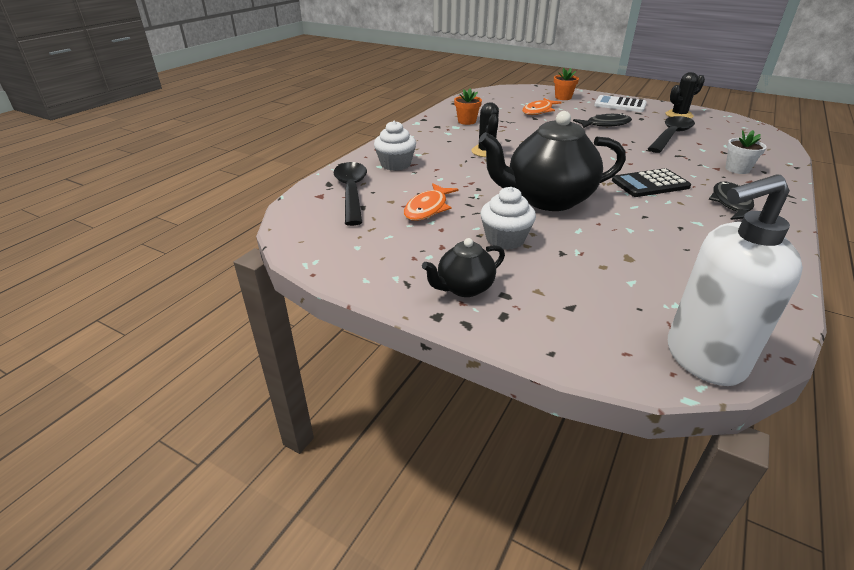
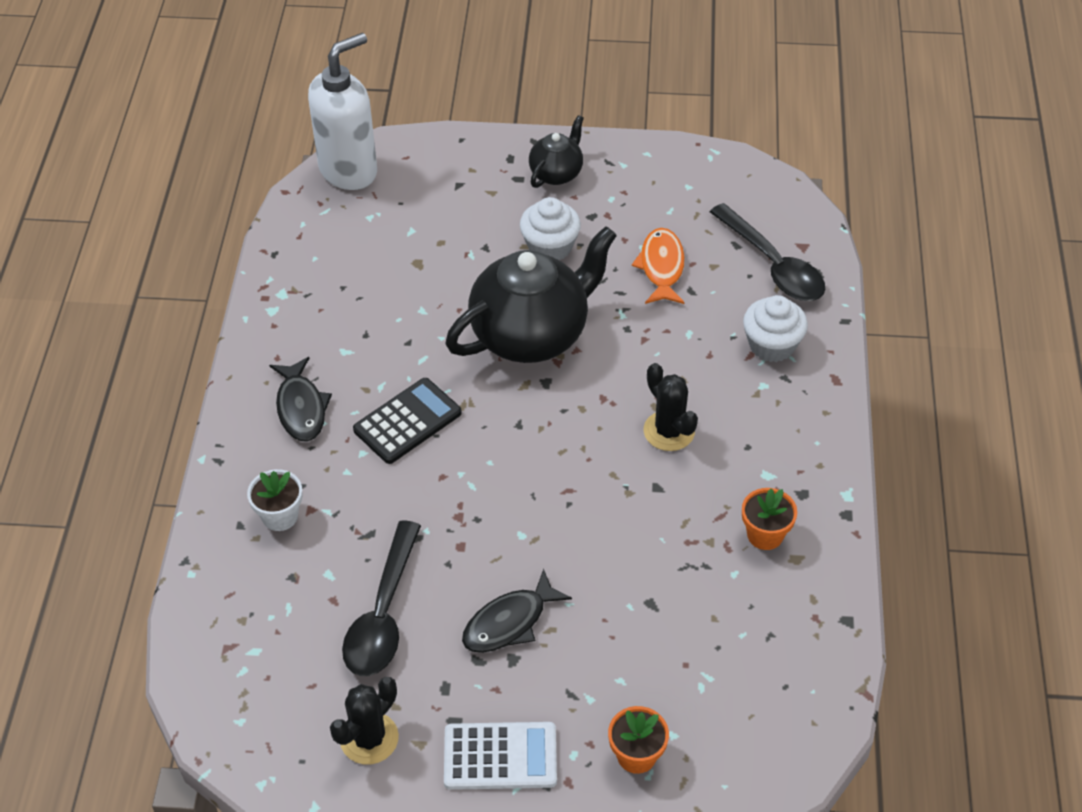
camera: 155 degrees right, 15 degrees up
(538, 111) = (657, 644): orange fish -> none

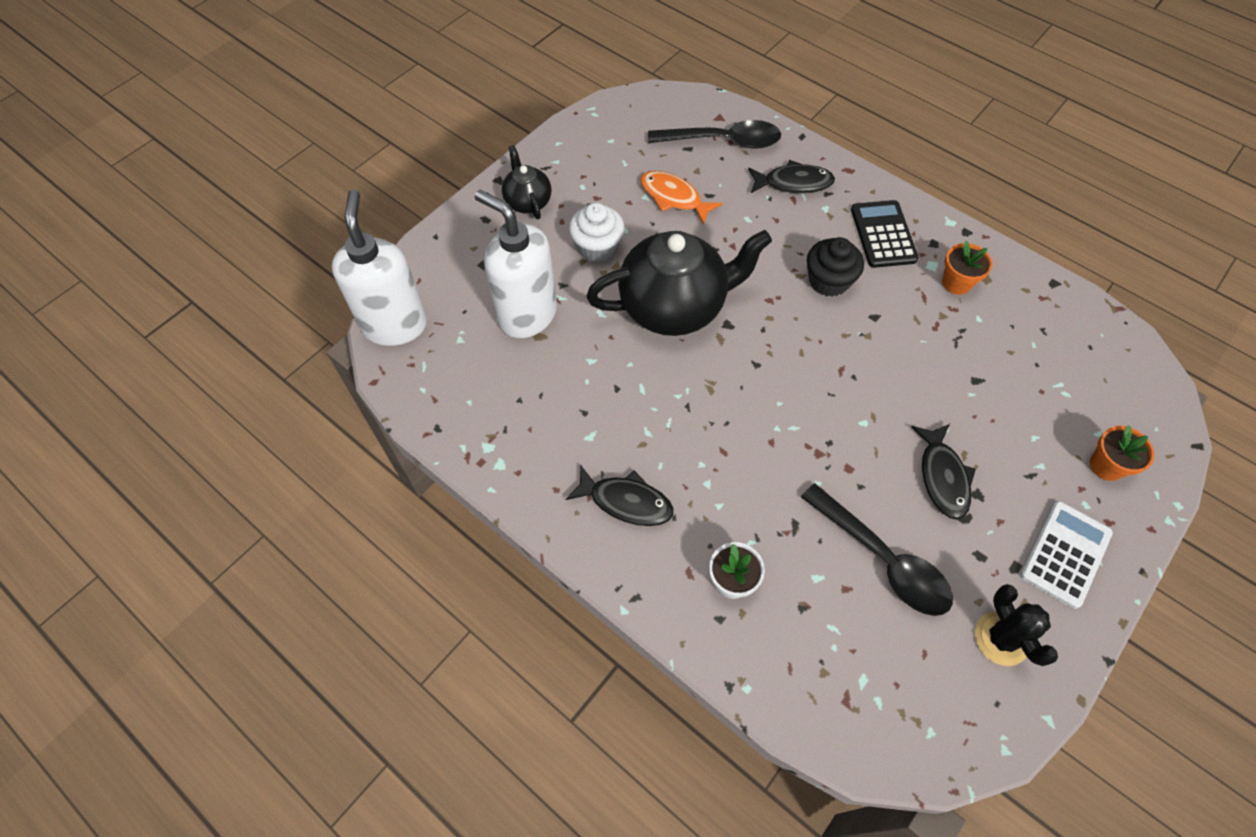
camera: 55 degrees left, 10 degrees up
(407, 421) = (698, 434): black calculator -> black calculator (883, 234)
(432, 243) = (527, 315): none -> white soap dispenser
(531, 334) = (674, 306): black teapot -> black teapot turned 75 degrees clockwise
(669, 431) = (828, 281): black cactus -> black cupcake
(772, 345) = (793, 183): white cupcake -> black fish

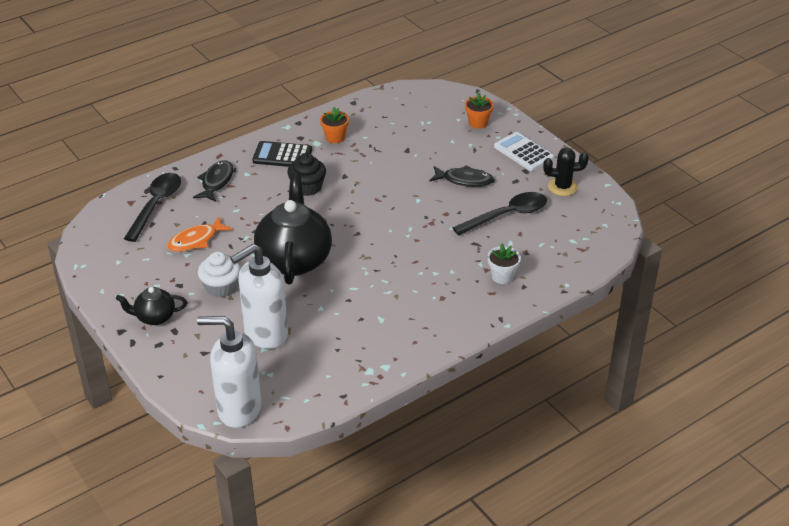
camera: 75 degrees left, 20 degrees down
(626, 501) = (435, 311): black fish -> none

